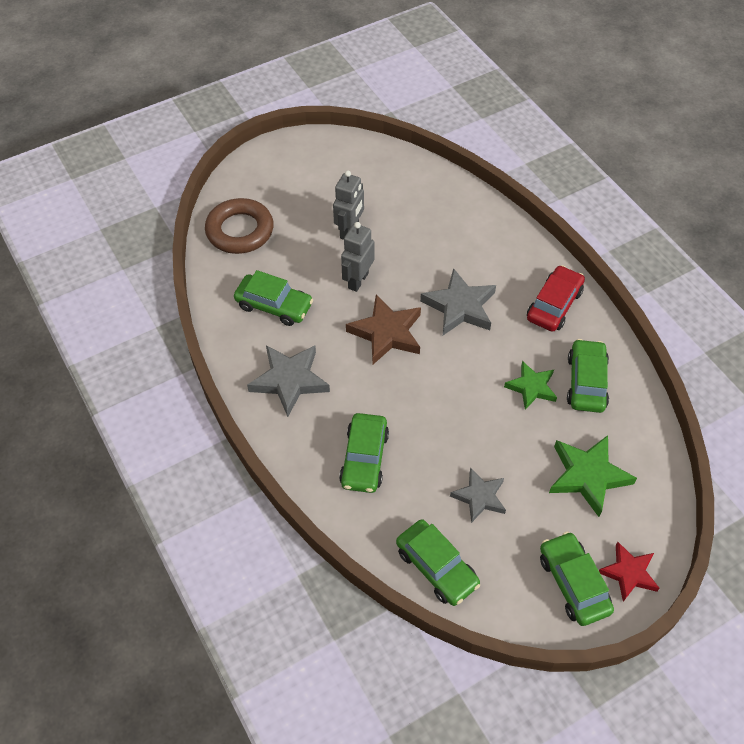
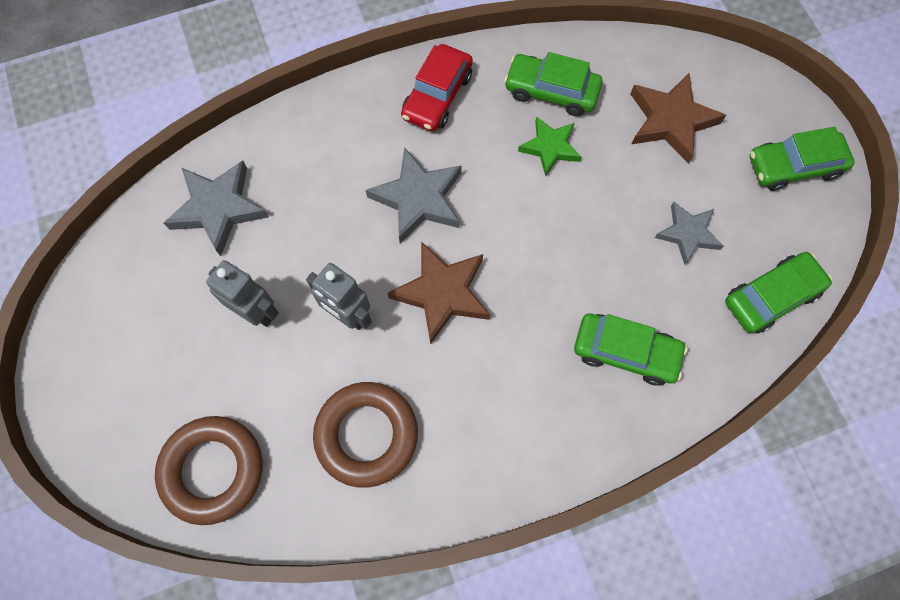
camera: 80 degrees left, 15 degrees up
(274, 305) = (366, 435): green car -> brown ring
(289, 380) = (497, 429): grey star -> grey star (218, 209)
(554, 305) = (437, 96): red car -> red car turned 105 degrees counterclockwise
(588, 476) = (670, 121): green star -> brown star
(628, 573) = (784, 114): red star -> none

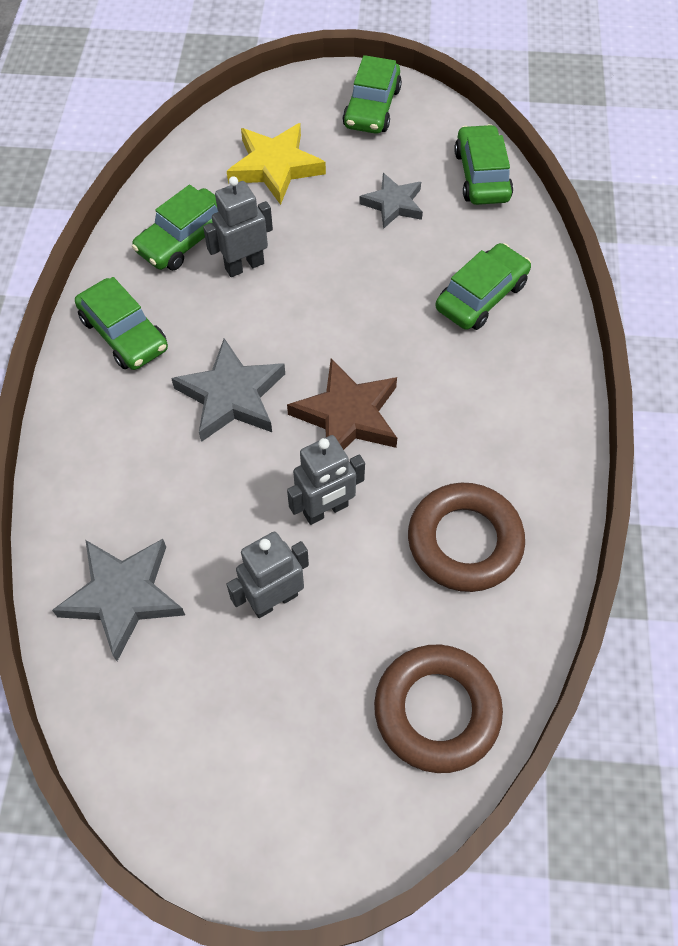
camera: 65 degrees left, 10 degrees down
(437, 96) = (124, 333): red car -> green car
(550, 147) = (244, 266): green star -> grey robot
(670, 121) = (275, 167): brown star -> yellow star

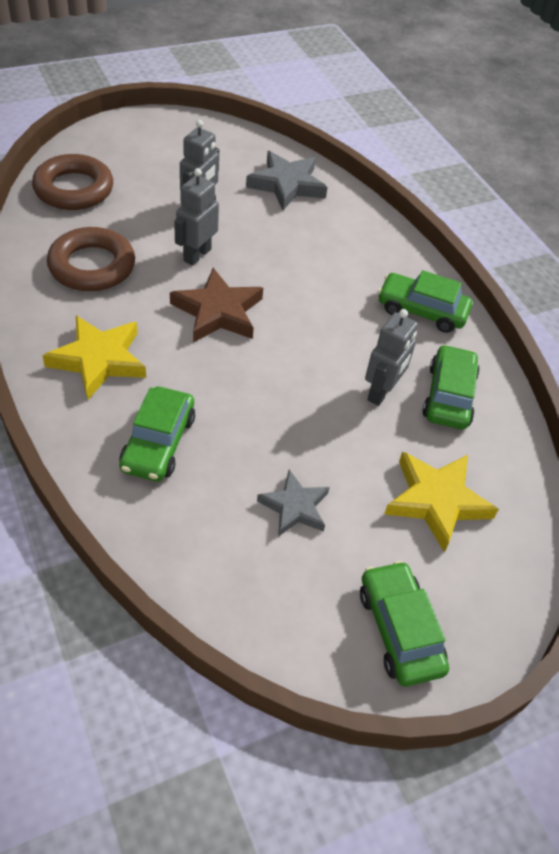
camera: 145 degrees right, 10 degrees down
(231, 396) = (310, 297): grey star -> none
(481, 175) = (222, 584): green car -> none
(504, 403) = (99, 360): none -> yellow star

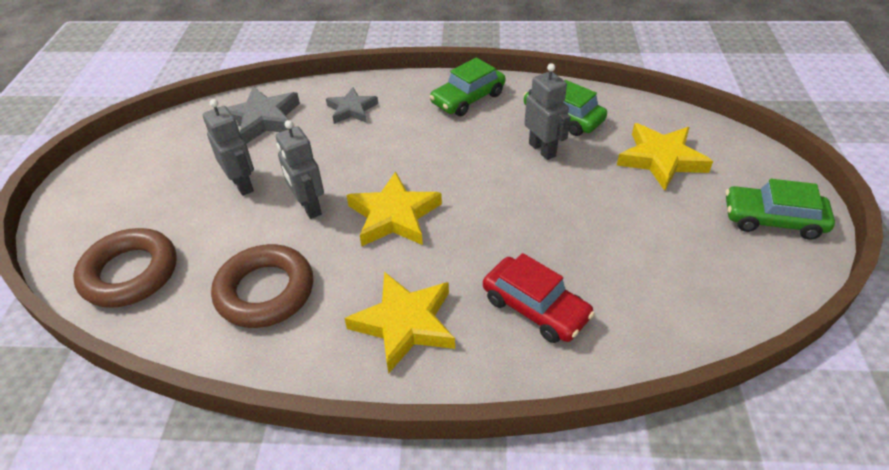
camera: 55 degrees left, 5 degrees down
(158, 443) = (535, 308): green car -> red car
(218, 312) = (394, 216): brown star -> yellow star
(295, 507) = (641, 239): grey star -> grey star (352, 109)

